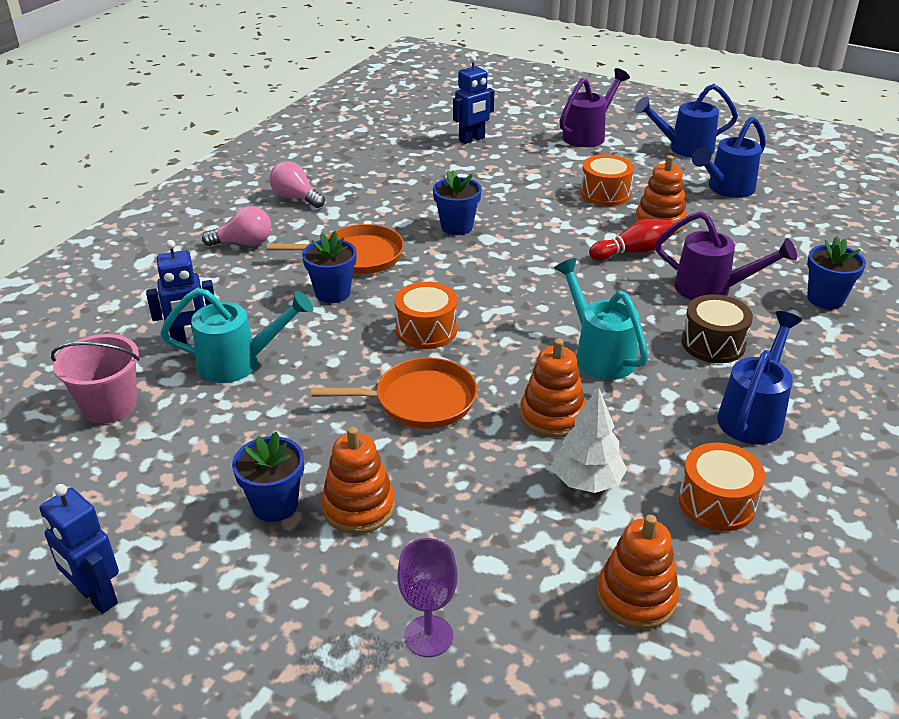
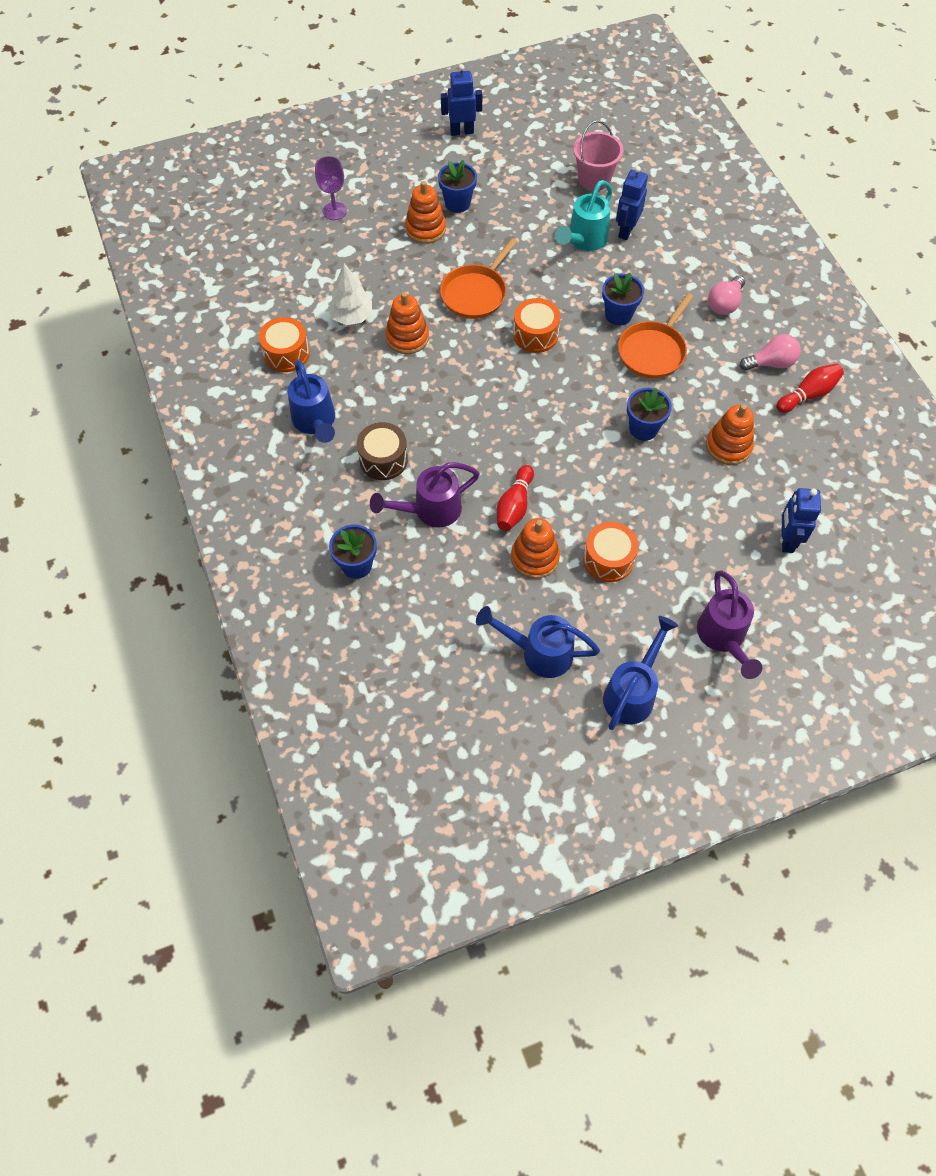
camera: 130 degrees right, 25 degrees up
(312, 173) = (808, 394): none -> red bowling pin
(598, 354) = (432, 396): turquoise watering can -> none
(636, 597) = (277, 284): orange stacking toy -> orange stacking toy (728, 446)
(726, 189) = (538, 652): blue watering can -> blue watering can turned 75 degrees counterclockwise

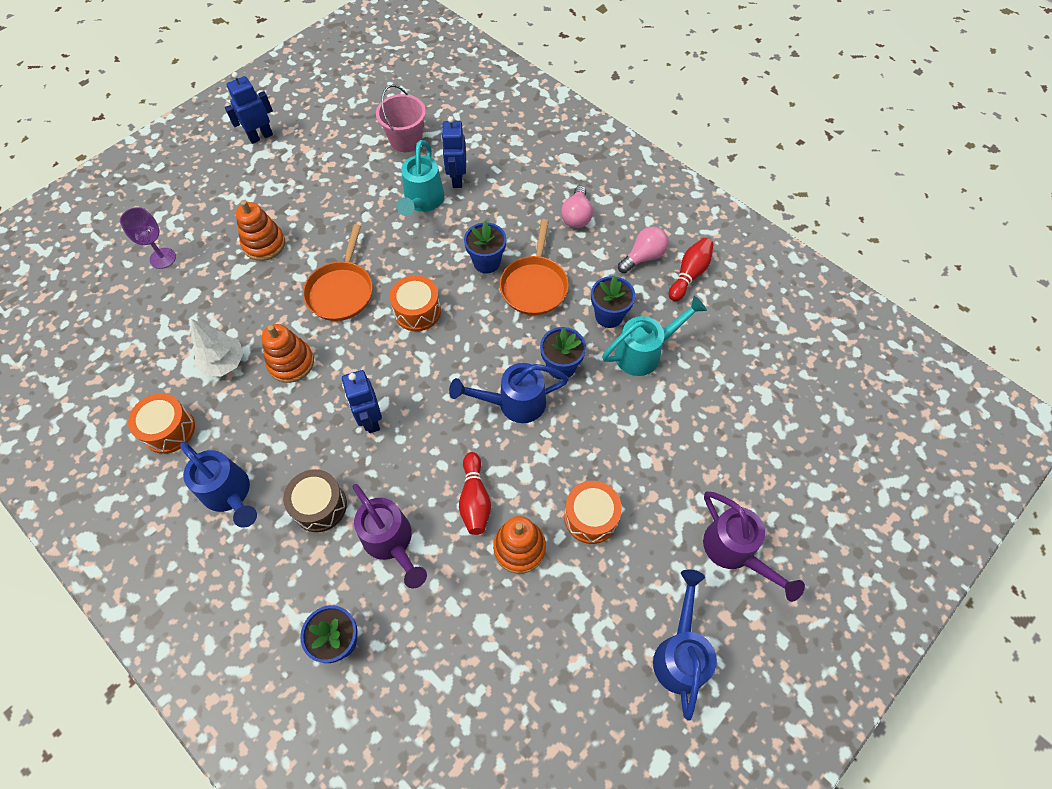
camera: 25 degrees left, 0 degrees up
(429, 510) = (391, 543): purple watering can -> purple watering can turned 75 degrees counterclockwise
(457, 203) = (285, 207): blue flower pot -> blue flower pot (609, 316)
(538, 652) = (569, 653): blue watering can -> blue watering can (513, 403)
(728, 446) = (645, 352): orange stacking toy -> turquoise watering can
(786, 540) = (741, 424): blue robot -> blue robot (370, 420)

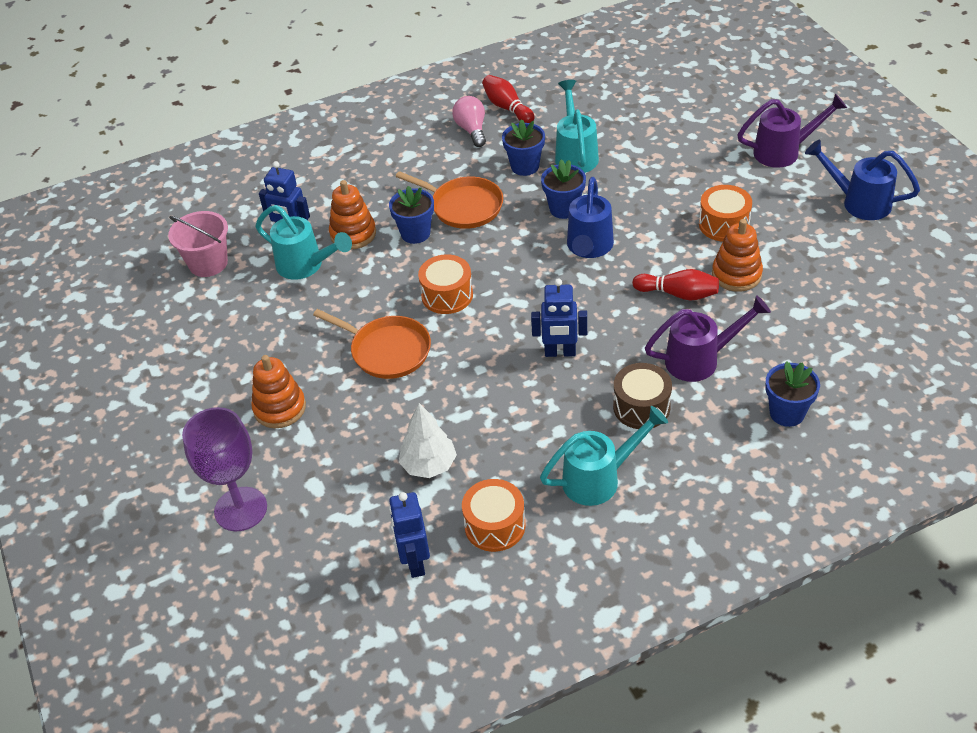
camera: 65 degrees left, 15 degrees down
(163, 258) = (240, 509): purple goblet -> purple goblet, size x1.58
(230, 495) = (600, 478): blue watering can -> turquoise watering can
(260, 136) = (106, 390): blue robot -> blue robot (415, 562)
(291, 363) = (459, 406): orange stacking toy -> orange stacking toy (353, 234)
(576, 216) = (397, 160): pink light bulb -> none

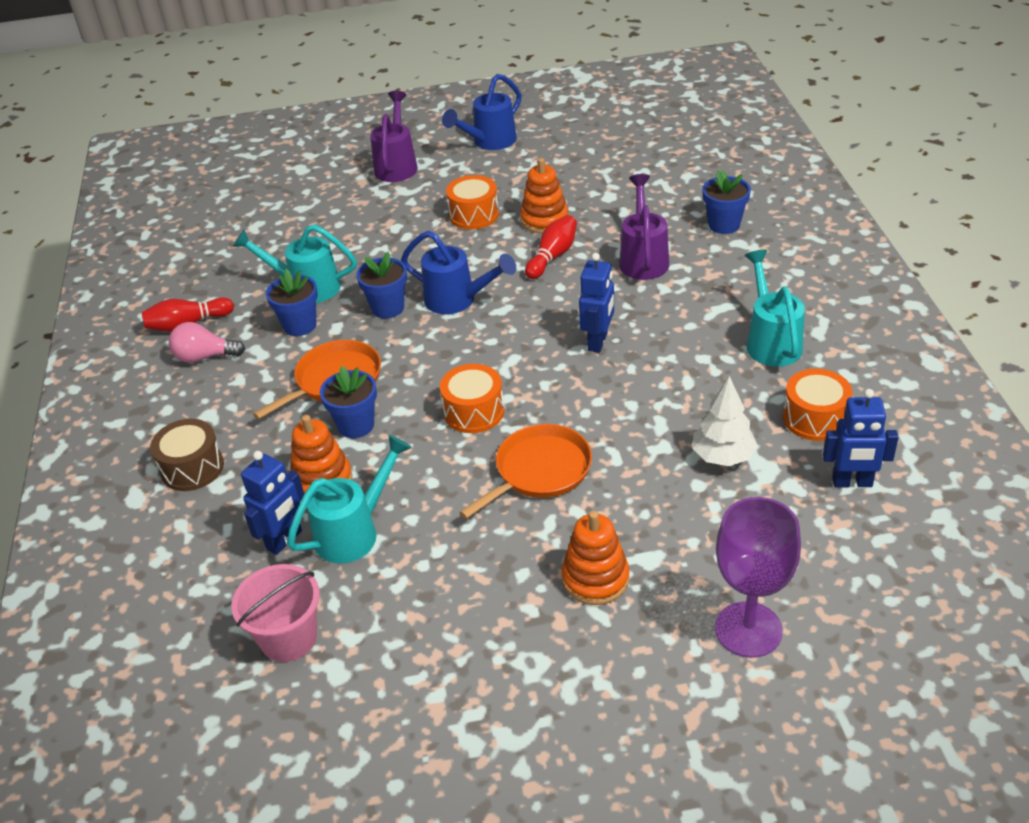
camera: 75 degrees left, 5 degrees down
(641, 407) = (689, 302): brown drum -> brown drum (192, 468)

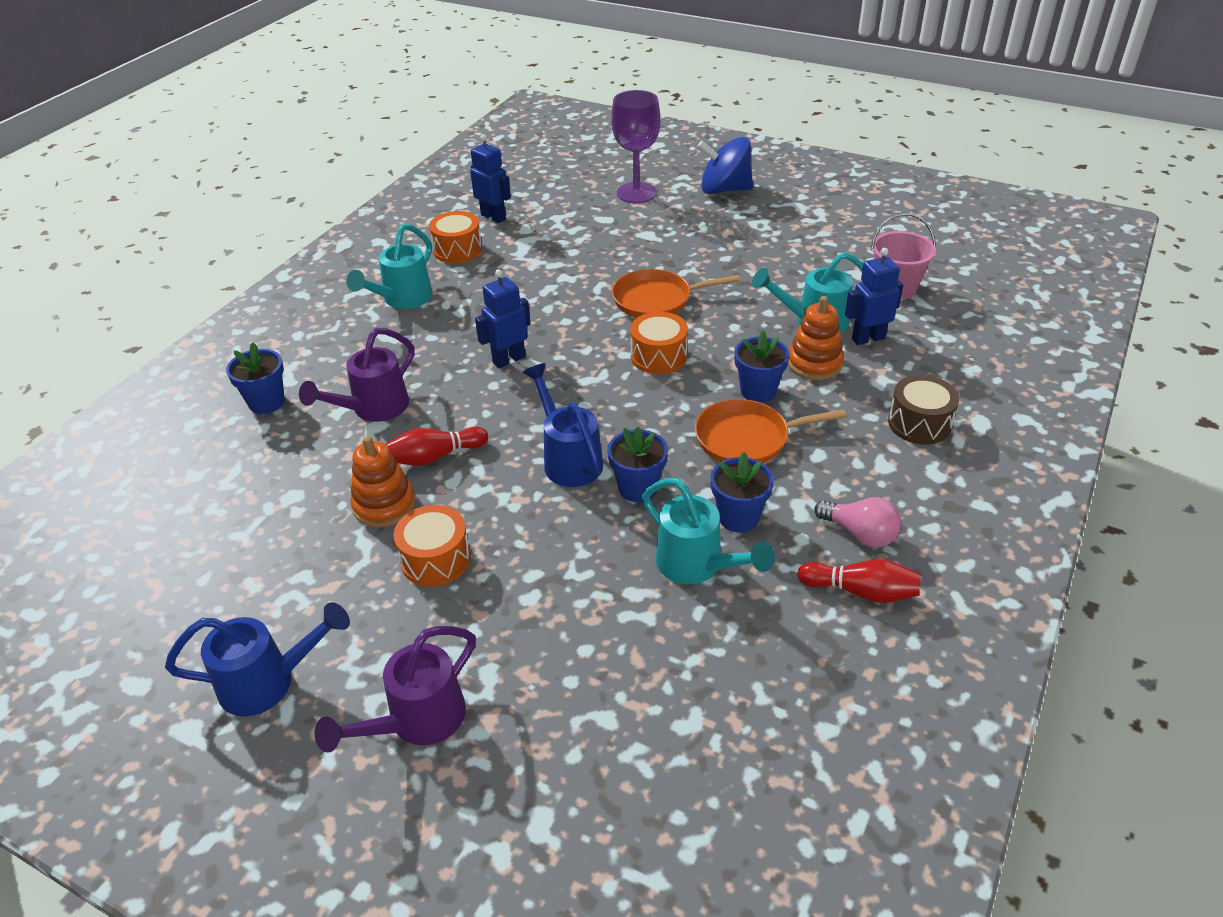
camera: 145 degrees left, 0 degrees up
(595, 578) = (687, 239): orange stacking toy -> none
(642, 713) = (724, 189): none -> blue spinning top
(723, 456) = (538, 257): white tree -> none

